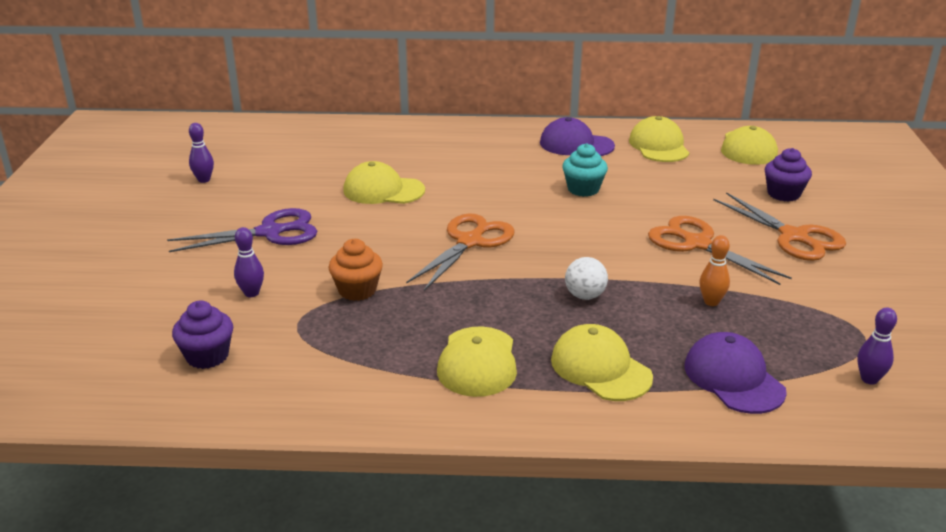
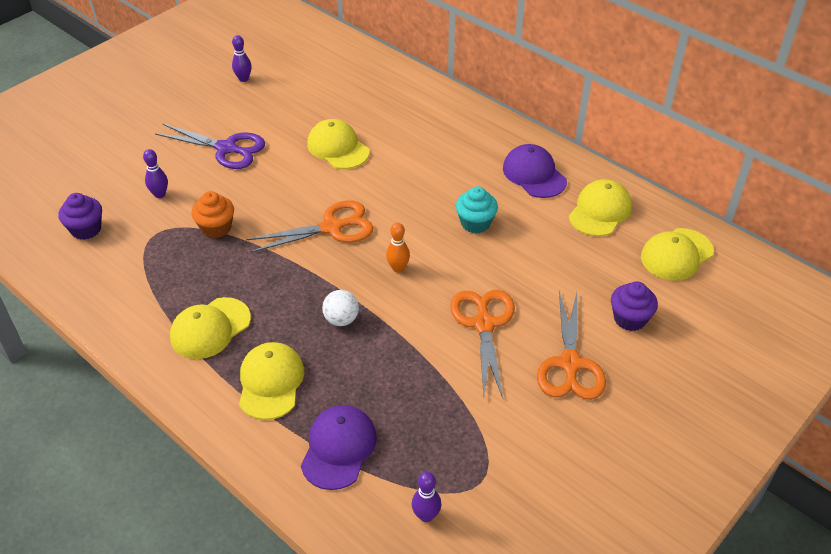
camera: 40 degrees right, 15 degrees up
(711, 302) = (416, 380): orange bowling pin -> orange bowling pin (398, 268)

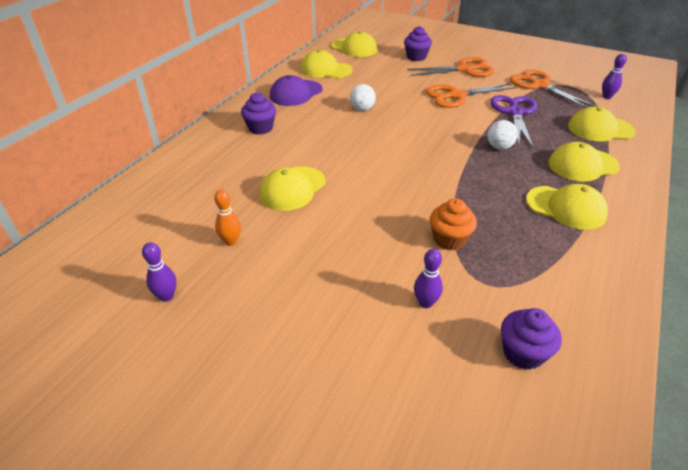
camera: 105 degrees left, 5 degrees down
(226, 149) = (320, 269): purple scissors -> purple scissors (515, 113)
(332, 227) = (405, 170): orange scissors -> orange scissors (539, 85)
(338, 448) = (600, 129): purple cap -> yellow cap
(398, 268) = (430, 132): orange bowling pin -> orange bowling pin (231, 241)
(457, 139) = (260, 128): none -> purple cupcake
(475, 223) = (362, 109): turquoise cupcake -> white ball

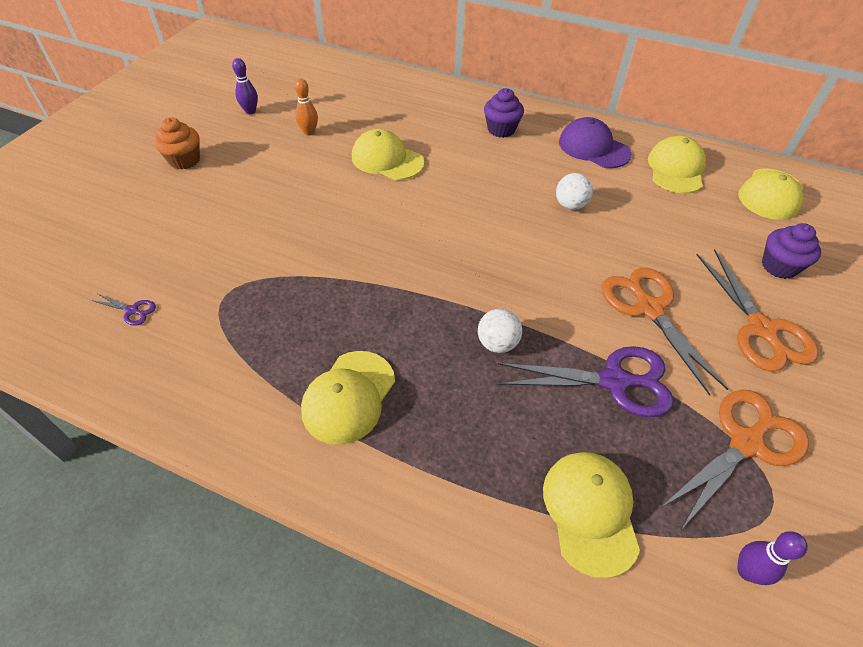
camera: 85 degrees right, 10 degrees up
(425, 303) = (210, 249): purple bowling pin -> none
(449, 239) = (296, 272): orange cupcake -> orange cupcake (184, 160)
(523, 353) = (132, 310): purple cupcake -> purple scissors
(582, 165) = (459, 447): yellow cap -> none

